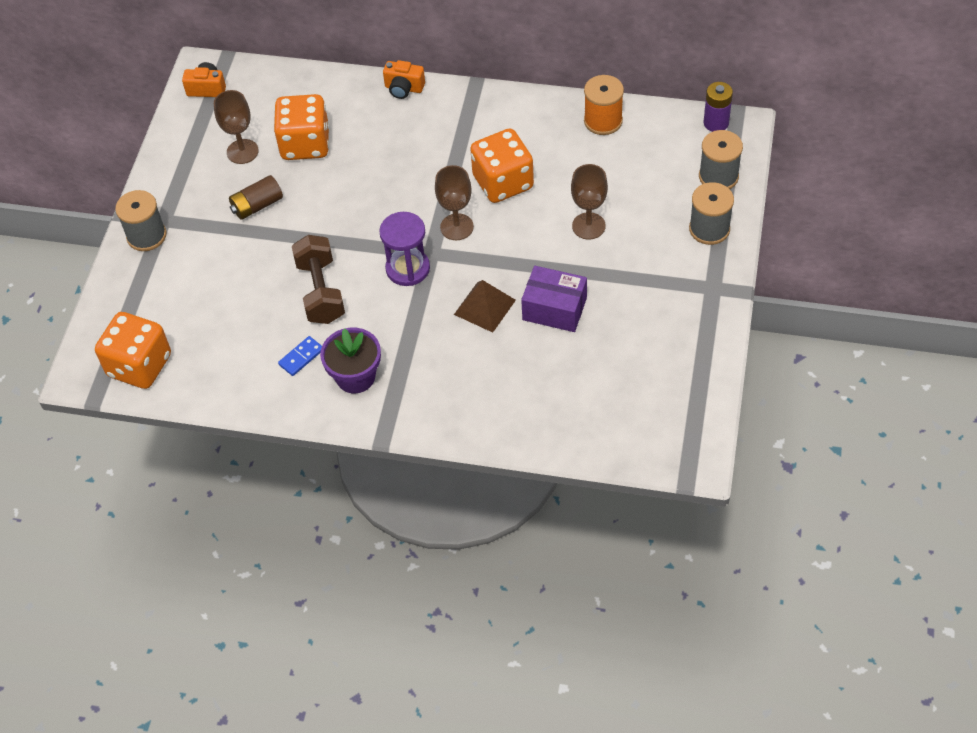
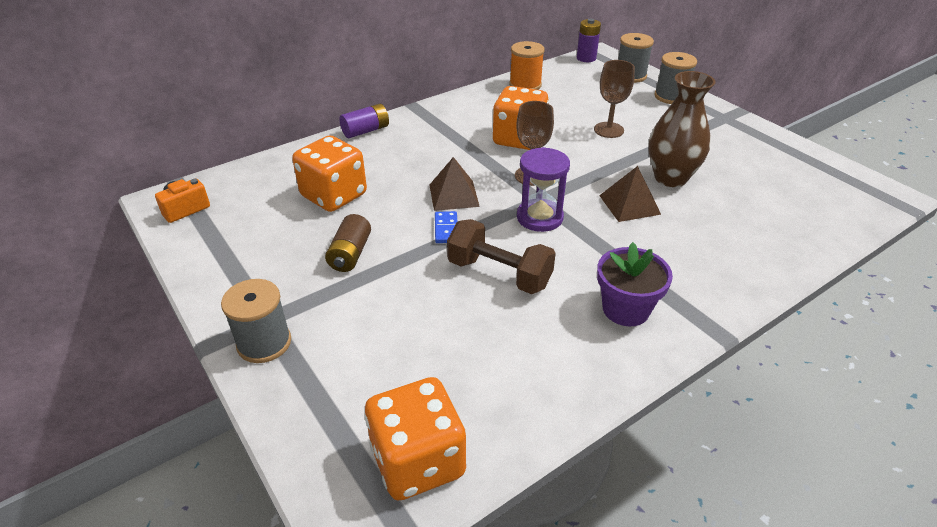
camera: 50 degrees left, 15 degrees down
(242, 151) = (281, 229): brown goblet -> none
(301, 357) = (561, 329): blue domino -> blue domino (446, 229)
(380, 204) = (453, 195): none -> brown pyramid
(404, 88) = (366, 131): orange camera -> purple battery
(554, 309) = (670, 178): purple box -> brown vase

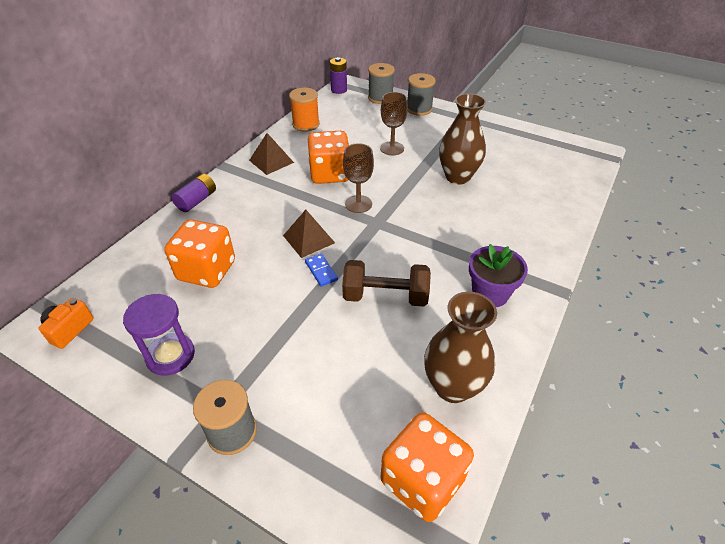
camera: 25 degrees left, 5 degrees up
(350, 254) = (255, 321): brown battery -> none
(514, 386) = (453, 386): none -> brown vase
(539, 217) = (386, 238): purple hourglass -> purple hourglass (170, 355)
(629, 204) = (443, 207): brown pyramid -> brown pyramid (271, 161)

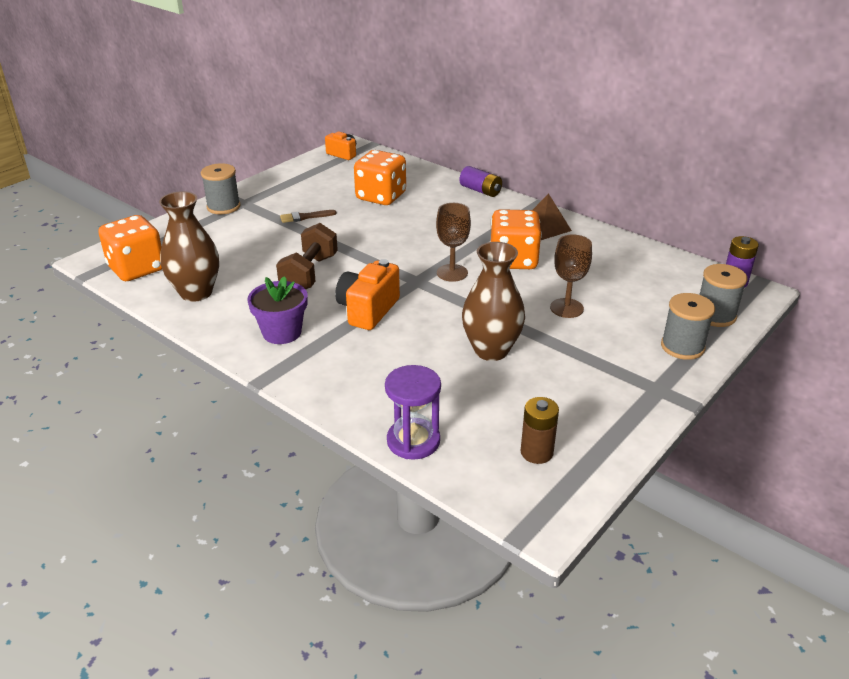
camera: 100 degrees right, 10 degrees down
(170, 355) = (299, 186): purple hourglass -> purple hourglass (413, 441)
(260, 329) = (305, 217): none -> brown brush
(306, 124) = (629, 251): orange spool -> none
(308, 239) = (404, 242): brown pyramid -> none
(321, 271) = (357, 245): blue domino -> none
(433, 244) = (368, 310): none -> orange camera
(547, 155) = (536, 452): none -> brown battery

